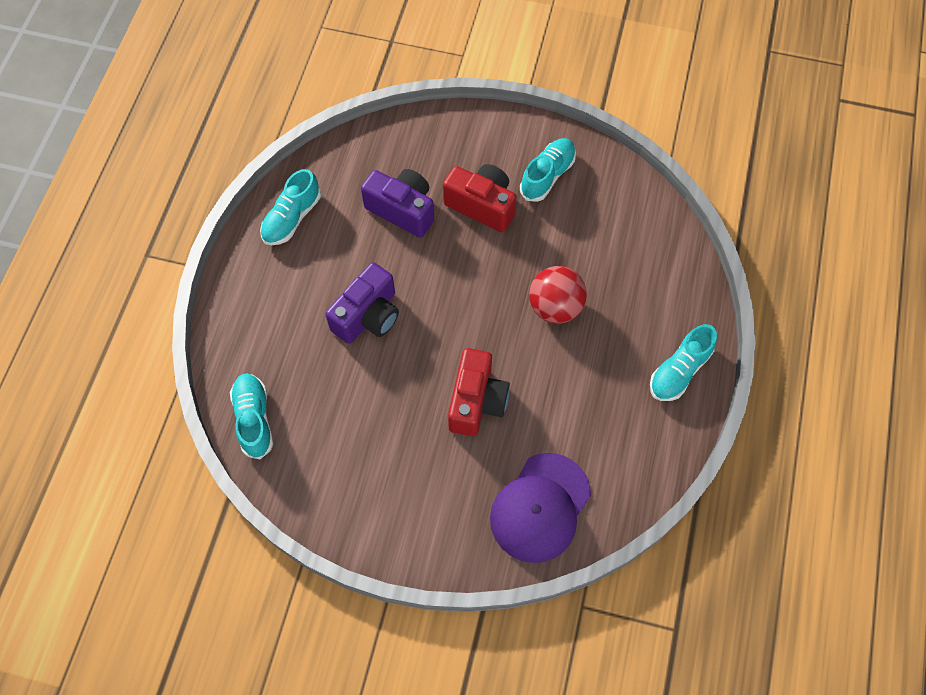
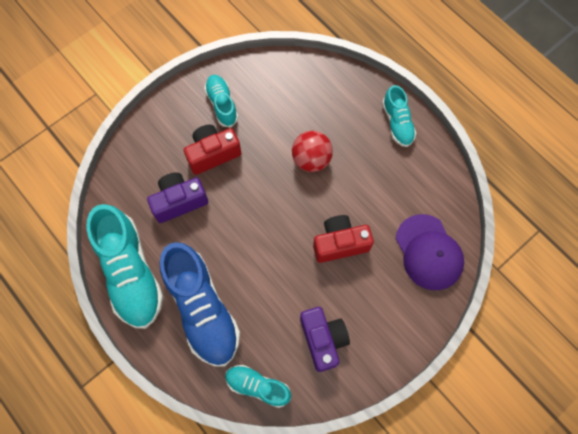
camera: 55 degrees left, 5 degrees up
(292, 218) = (131, 273): turquoise shoe -> turquoise shoe, size x1.87
(300, 310) = (202, 309): none -> blue shoe
(368, 316) = (237, 270): purple camera -> purple camera (323, 340)
(476, 401) = (340, 243): red camera -> red camera turned 60 degrees counterclockwise

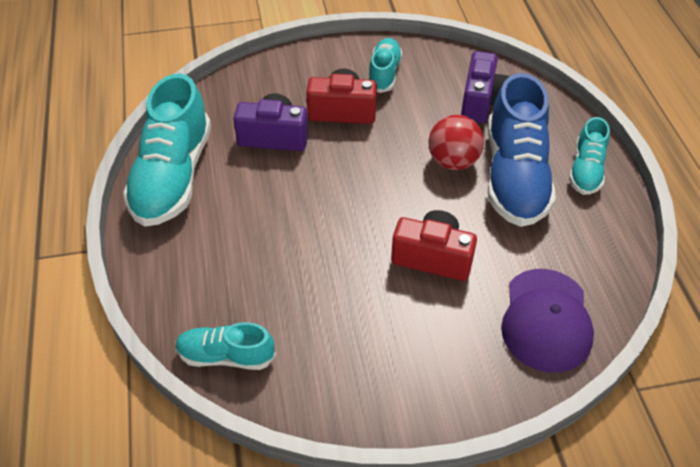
camera: 30 degrees right, 20 degrees down
(202, 309) = (222, 245): blue shoe -> blue shoe (515, 176)
(258, 386) = (226, 356): turquoise shoe -> turquoise shoe turned 45 degrees counterclockwise
(323, 340) = (342, 347): purple camera -> purple camera (482, 102)

